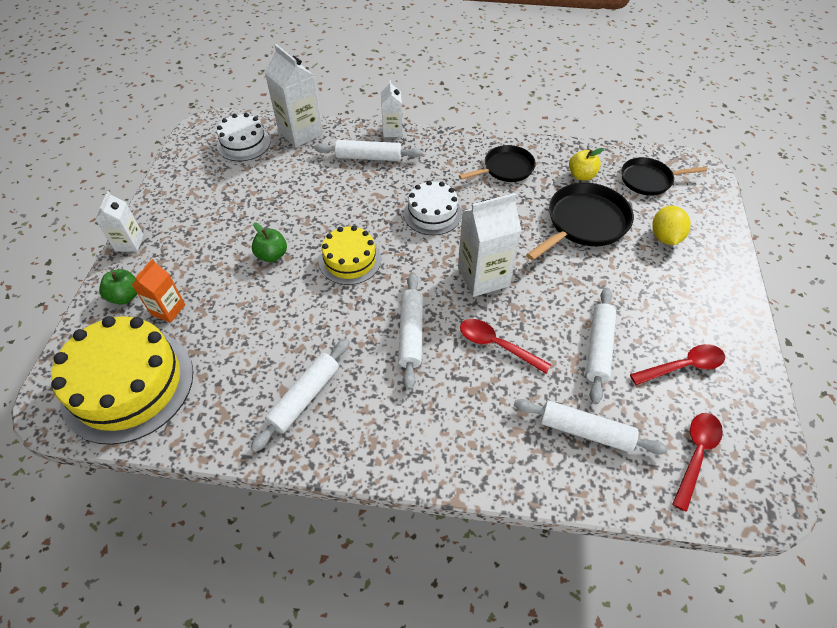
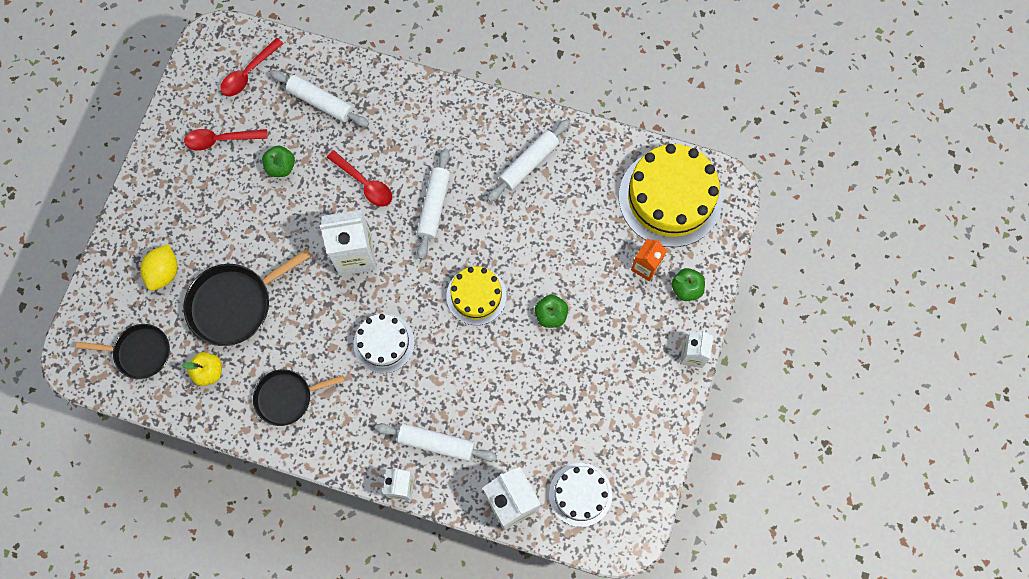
camera: 170 degrees left, 20 degrees up
(598, 348) = (281, 167): white rolling pin -> green apple

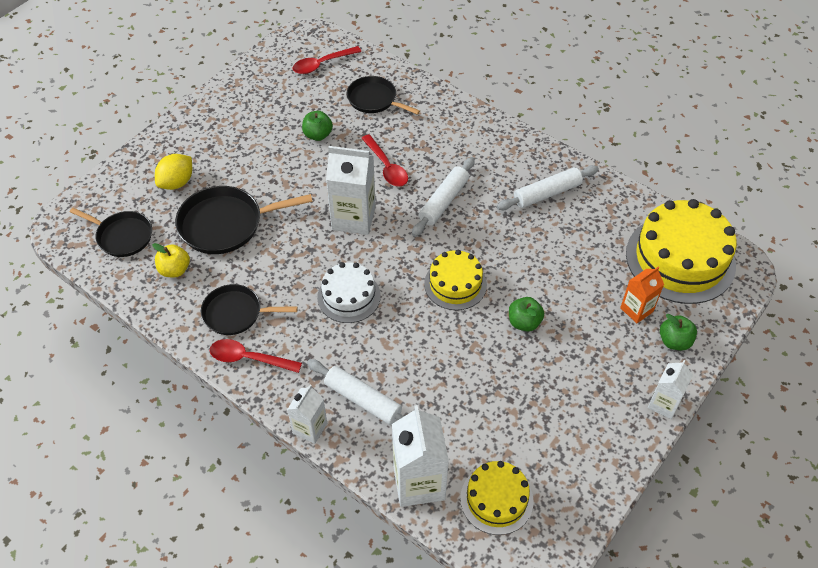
camera: 20 degrees right, 20 degrees down
(221, 140) = (276, 103): red spoon -> red spoon (249, 358)
(320, 102) = (374, 99): white rolling pin -> black pan
(580, 494) = (496, 499): white cake -> yellow cake

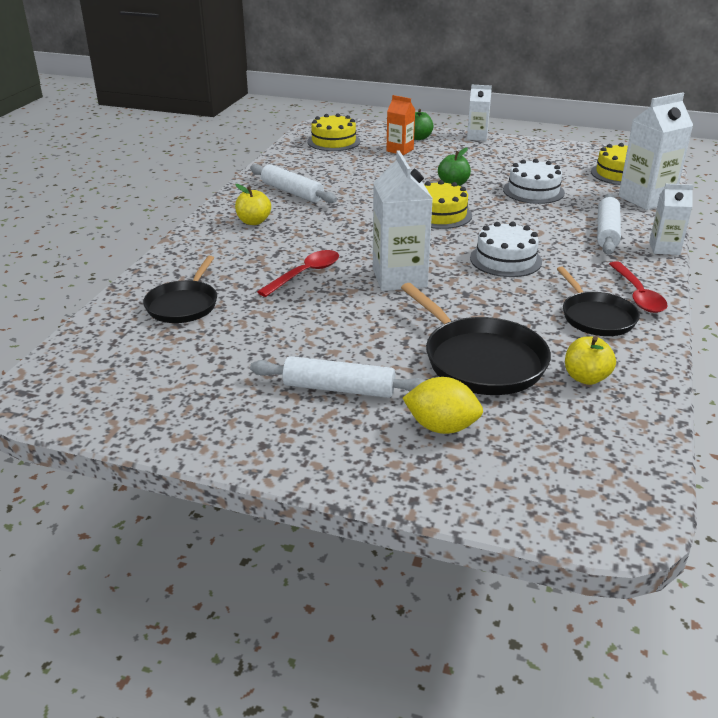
camera: 110 degrees left, 20 degrees down
(122, 236) = (580, 444): black pan -> none
(318, 135) = (273, 331): green apple -> none
(322, 64) = (114, 362): red spoon -> none
(444, 201) = (337, 235): white rolling pin -> white rolling pin (339, 388)
(480, 385) = (533, 191): none -> white cake
(492, 156) = (254, 222): none -> yellow apple
(680, 259) = (333, 141): yellow cake -> yellow cake, size x0.57

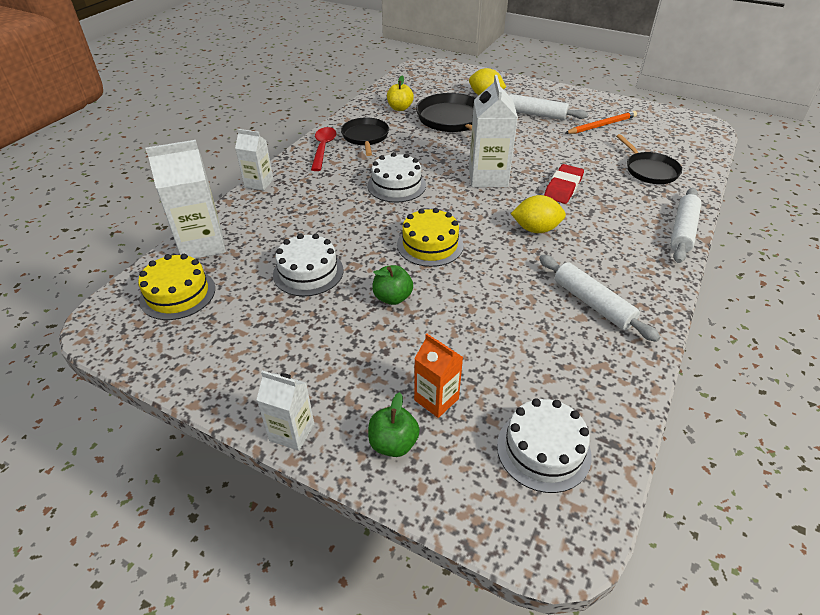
camera: 170 degrees left, 10 degrees up
(183, 305) = (649, 170): black pan -> black pan turned 135 degrees clockwise
(225, 375) = (601, 125): none -> orange pencil
(254, 222) = (624, 255): yellow apple -> none
(305, 274) = (563, 187): red spoon -> red eraser
(333, 141) = (543, 450): yellow cake -> white cake
(338, 233) = (536, 229): none -> yellow lemon
(607, 232) = (287, 205): white rolling pin -> white rolling pin (682, 231)

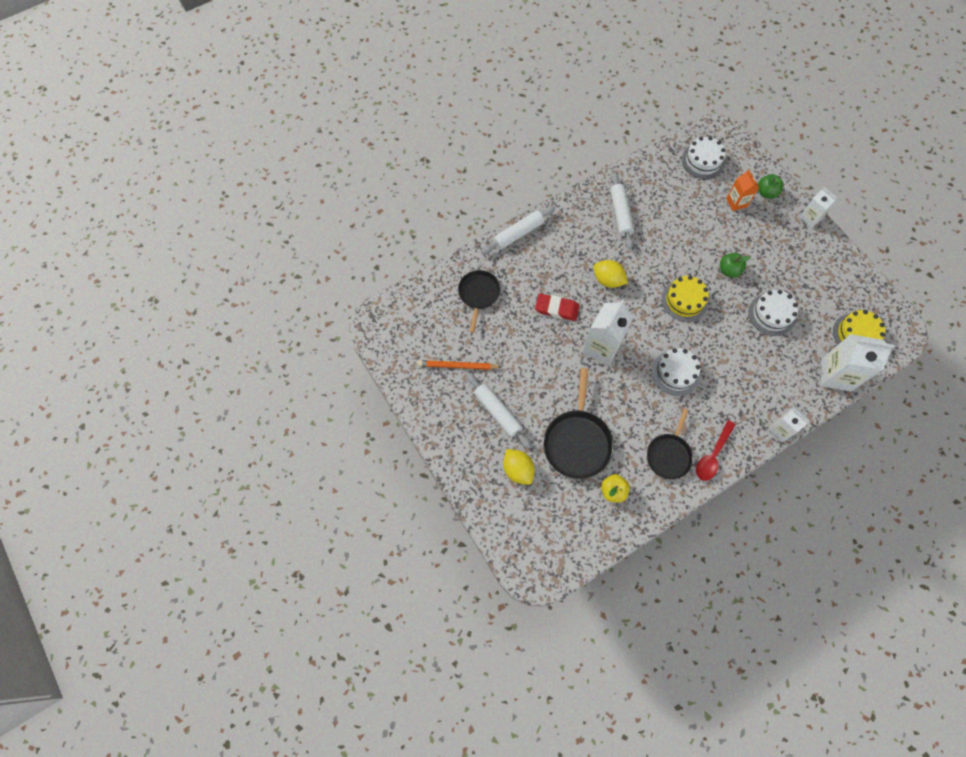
camera: 150 degrees left, 25 degrees up
(563, 187) = (556, 309): red eraser -> red eraser turned 45 degrees clockwise

